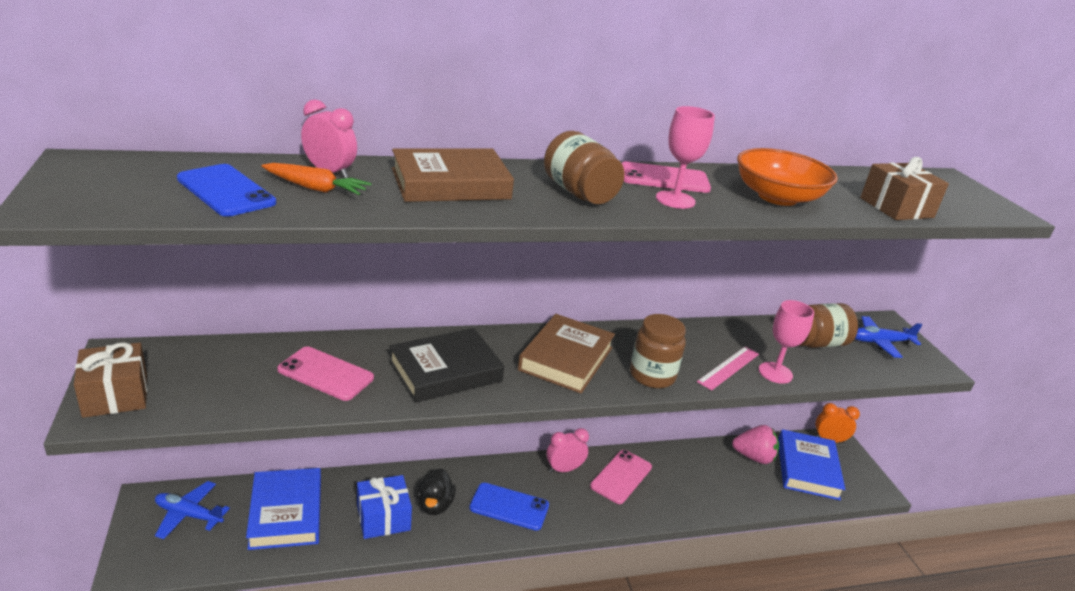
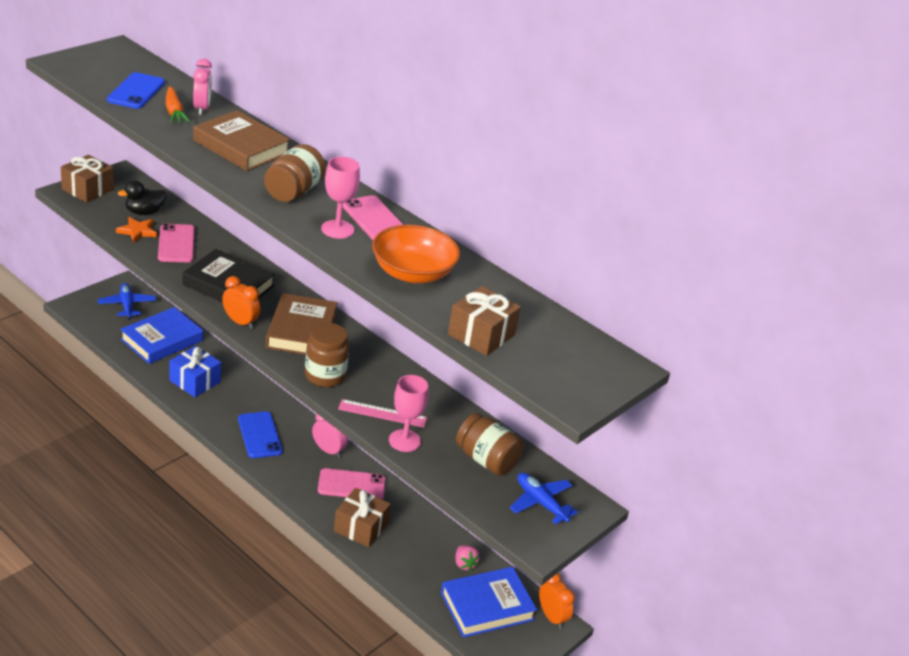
camera: 55 degrees right, 5 degrees up
(265, 392) = (137, 231): none -> orange star
(435, 505) = (227, 399): black duck -> black duck (144, 212)
(522, 391) = (240, 322): none -> orange clock
(566, 358) = (301, 330): brown book -> brown book turned 75 degrees counterclockwise
(681, 498) = (360, 527): none -> brown gift
(753, 457) = (464, 564): pink strawberry -> pink strawberry, size x0.62

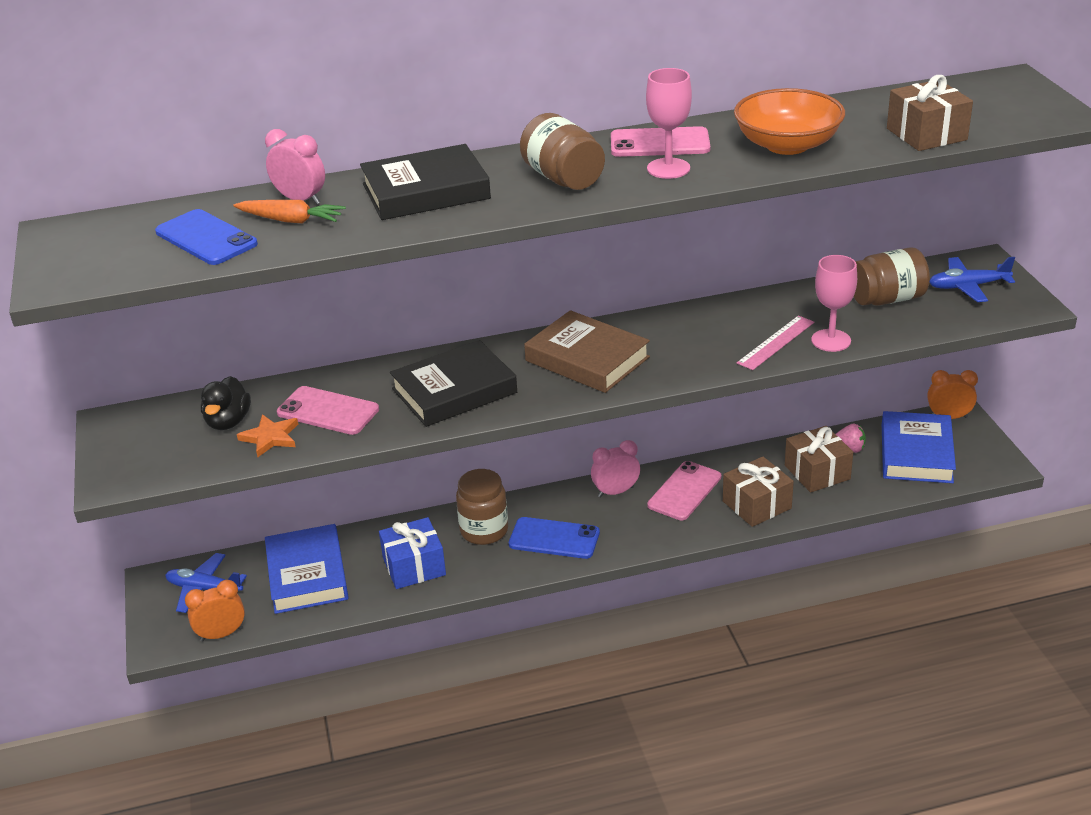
camera: 50 degrees left, 0 degrees up
(88, 189) = (124, 460): brown gift -> brown gift (817, 472)
(240, 322) = (540, 399): orange clock -> orange clock (221, 634)
(241, 147) = (426, 191): brown book -> black book
(325, 376) = (685, 364): brown jar -> brown jar (484, 531)

